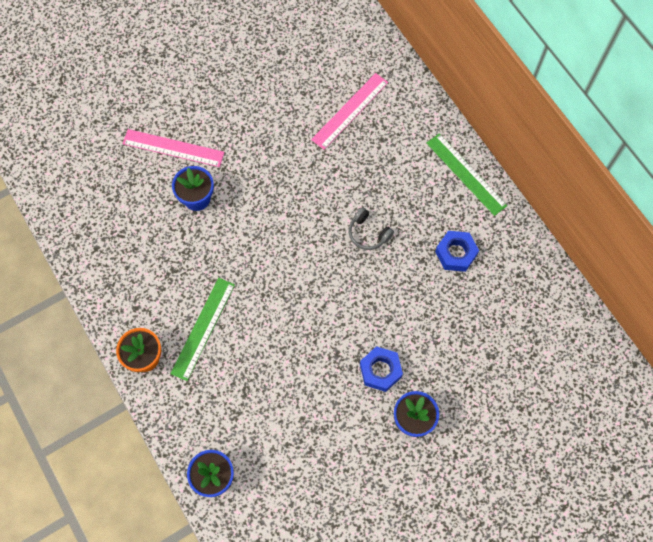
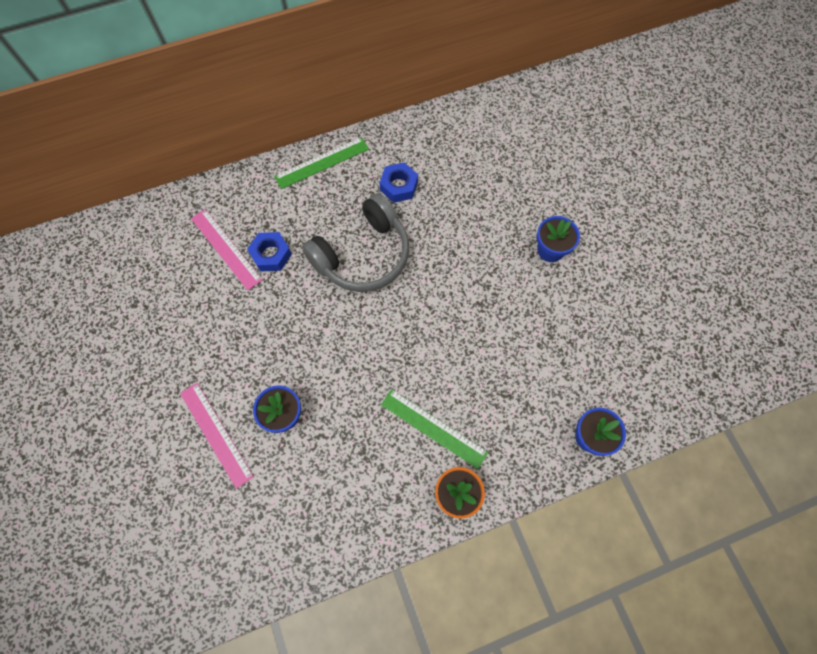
camera: 80 degrees left, 0 degrees up
(173, 148) = (216, 434): pink ruler -> pink ruler turned 60 degrees counterclockwise
(368, 233) = (363, 255): grey headphones -> grey headphones, size x2.33
(380, 370) = (501, 268): blue nut -> blue nut (271, 255)

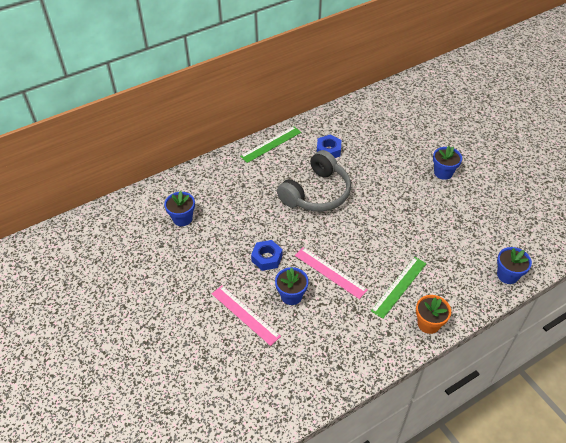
camera: 10 degrees left, 20 degrees down
(172, 266) = (182, 218): none -> blue flower pot
(226, 249) = (218, 203): pink ruler -> pink ruler (330, 272)
(271, 255) = (252, 202): blue nut -> blue nut (267, 258)
(433, 428) = (399, 287): green ruler -> green ruler turned 75 degrees counterclockwise

